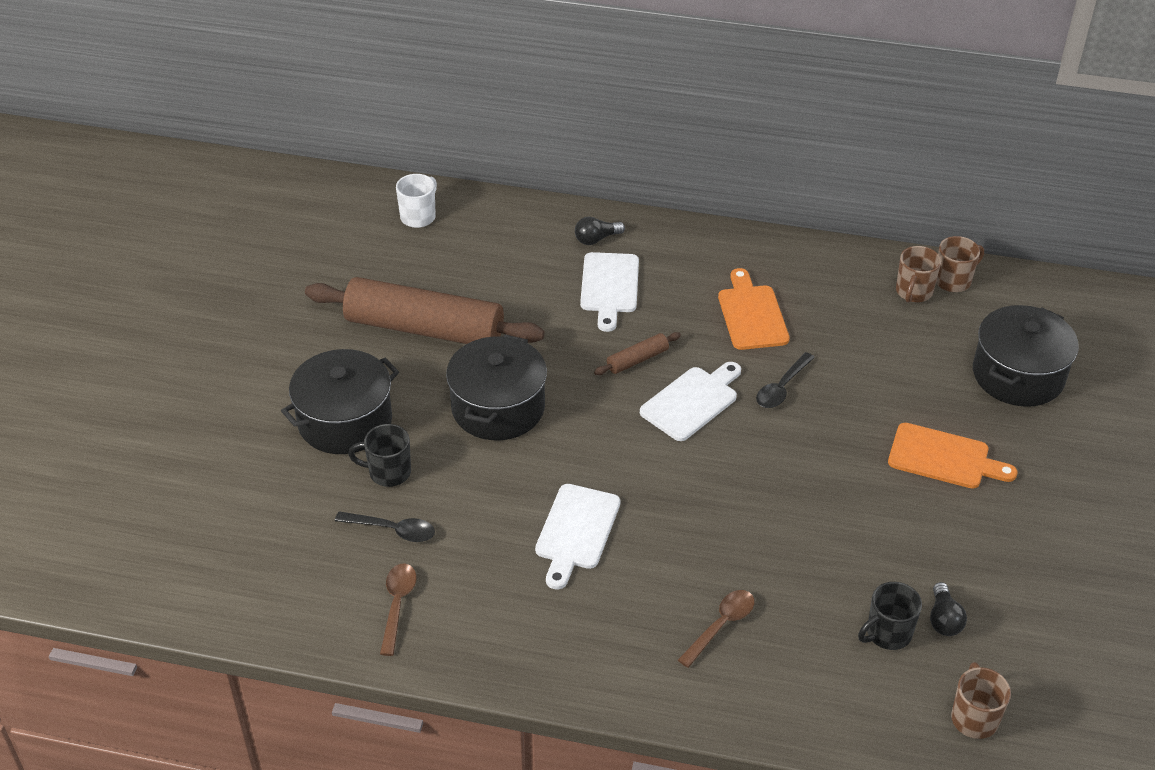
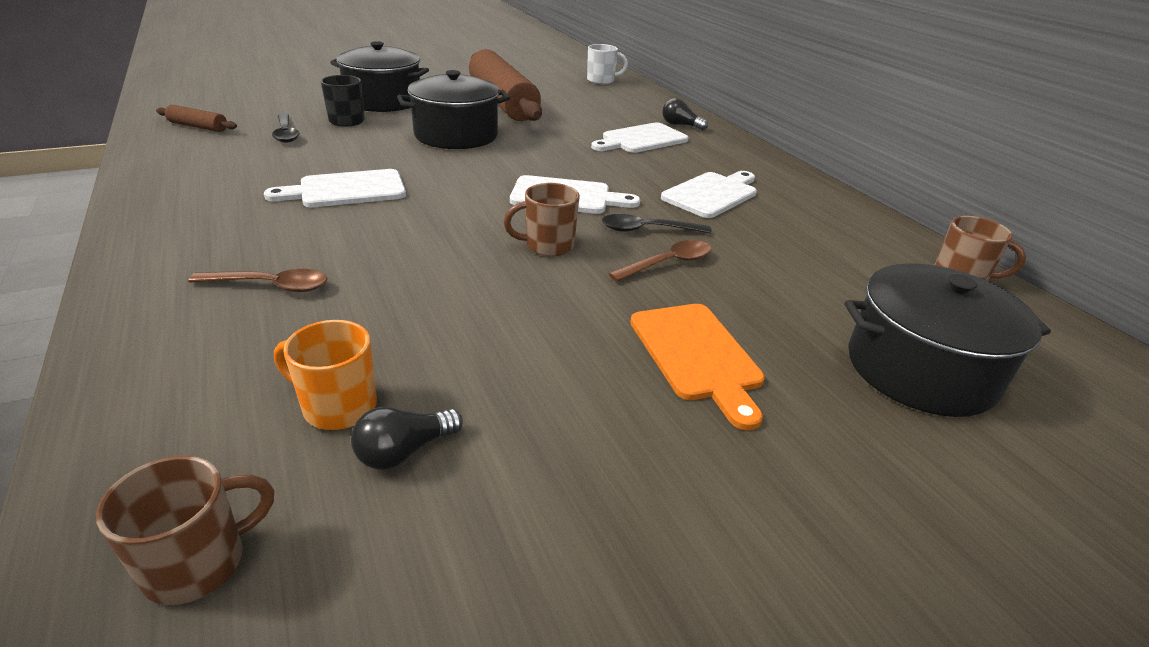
camera: 50 degrees right, 10 degrees down
(397, 605) = (202, 151): brown spoon -> brown spoon (668, 263)
(637, 360) = (580, 165): brown rolling pin -> brown rolling pin (198, 127)
(752, 314) = (712, 194): orange cutting board -> white cutting board
(887, 633) = (338, 407): black mug -> orange mug
(913, 292) = (896, 261): brown mug -> brown mug (548, 246)

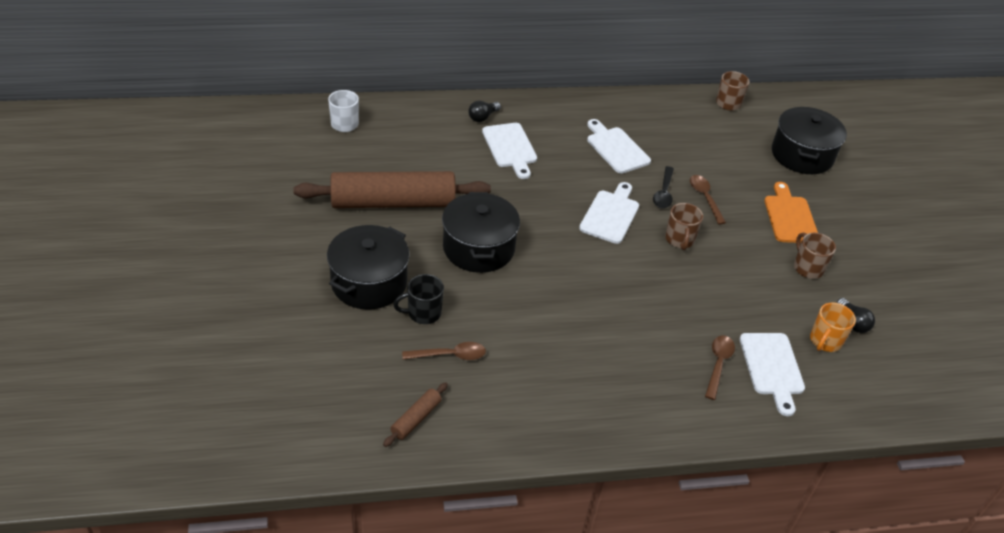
camera: 75 degrees left, 10 degrees up
(198, 563) = (909, 383): brown mug -> brown mug (807, 268)
(286, 133) = (450, 355): black spoon -> brown spoon
(347, 190) = (583, 323): white cutting board -> white cutting board (772, 367)
(697, 355) = (790, 217): orange cutting board -> orange cutting board turned 90 degrees counterclockwise

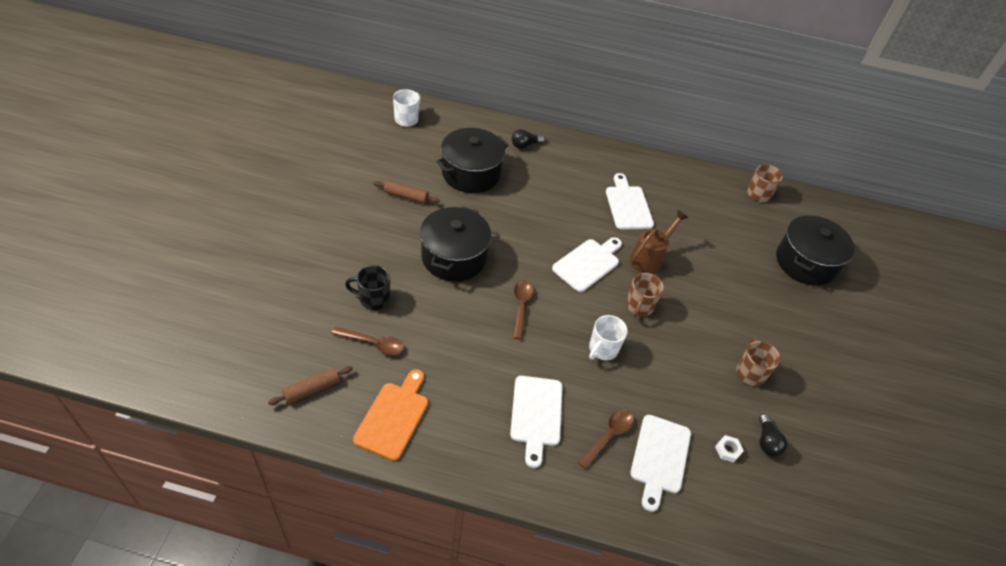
camera: 20 degrees right, 5 degrees up
(369, 282) = (345, 258): black pot -> black pot (471, 173)
(393, 202) = (406, 196): brown rolling pin -> brown rolling pin, size x0.41
(510, 148) = (533, 178): white cutting board -> white cutting board (536, 414)
(663, 193) = (649, 258): black spoon -> brown watering can
(669, 289) = (602, 349): none -> white mug
(705, 198) = (686, 275): brown spoon -> brown spoon (521, 306)
(790, 217) = (760, 318): orange cutting board -> orange cutting board (393, 417)
(825, 341) = (727, 450): orange mug -> white nut

